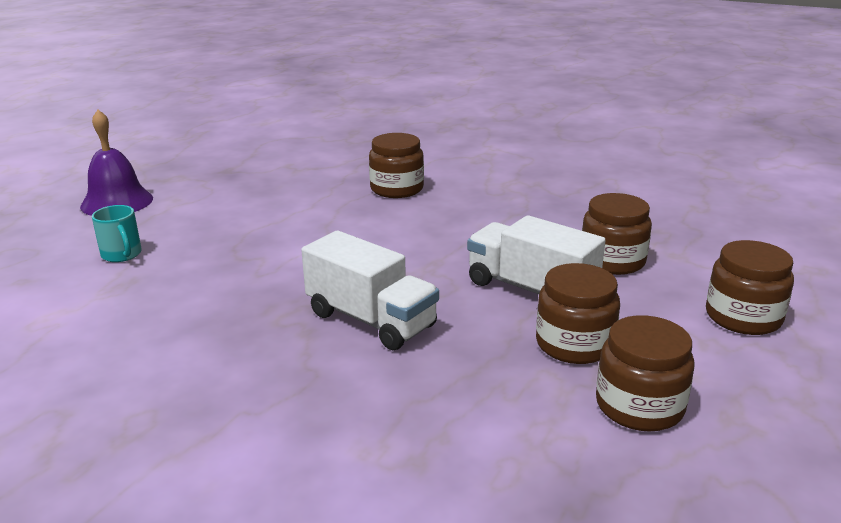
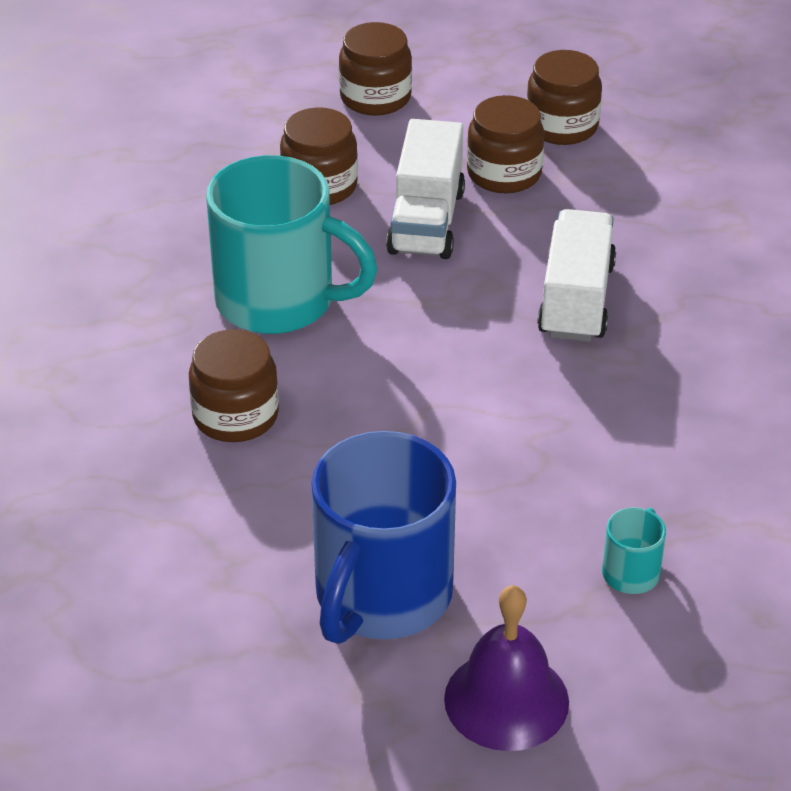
camera: 120 degrees left, 15 degrees up
(222, 192) = (381, 597): none -> blue mug
(486, 220) = (280, 301): none -> turquoise mug

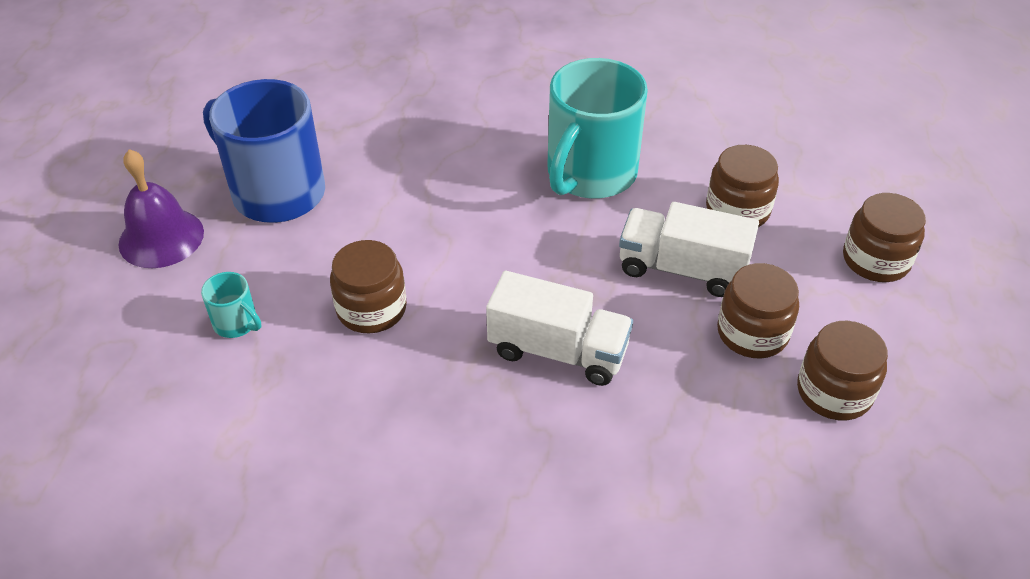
camera: 100 degrees right, 5 degrees up
(235, 416) = (470, 143): brown jar -> brown jar (371, 309)

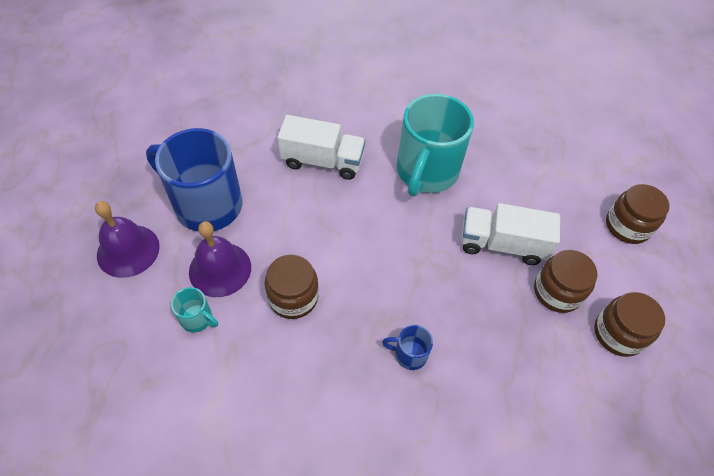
camera: 10 degrees left, 10 degrees up
(278, 268) = (220, 269): none -> purple bell
(520, 390) = (409, 354): none -> blue mug
(558, 351) = (429, 319): white truck -> white truck (322, 161)
(737, 210) = (530, 193): brown jar -> none

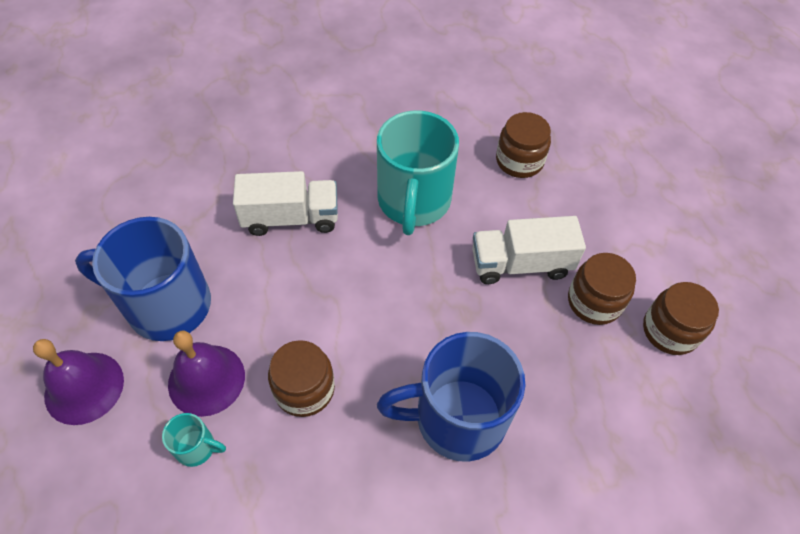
camera: 15 degrees left, 0 degrees up
(409, 354) = (456, 418): blue mug -> blue mug, size x2.34
(627, 226) = (645, 209): brown jar -> brown jar (519, 161)

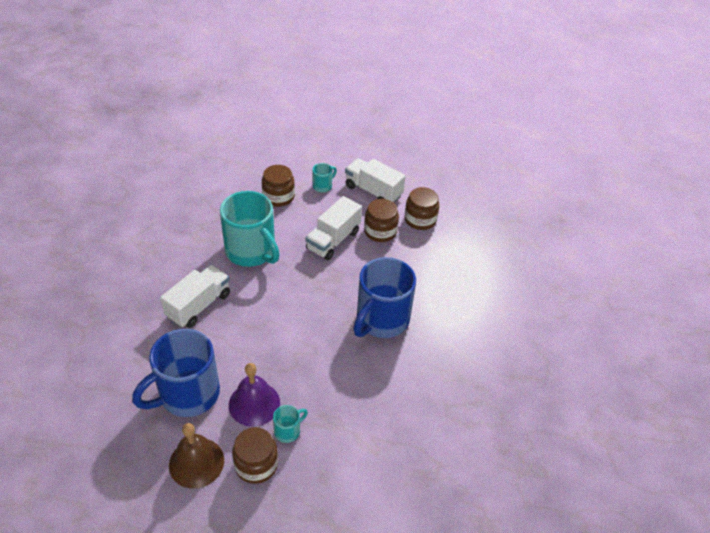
camera: 50 degrees left, 10 degrees down
(84, 387) = (196, 462): purple bell -> brown bell
(304, 389) = (305, 366): brown jar -> brown jar (256, 464)
(589, 186) = (323, 186): none -> turquoise mug
(647, 242) = (373, 191): none -> white truck

